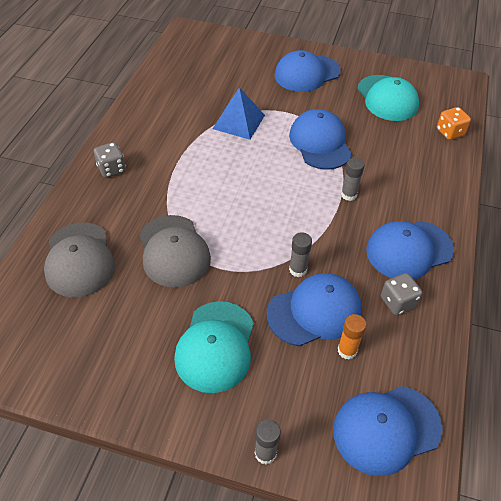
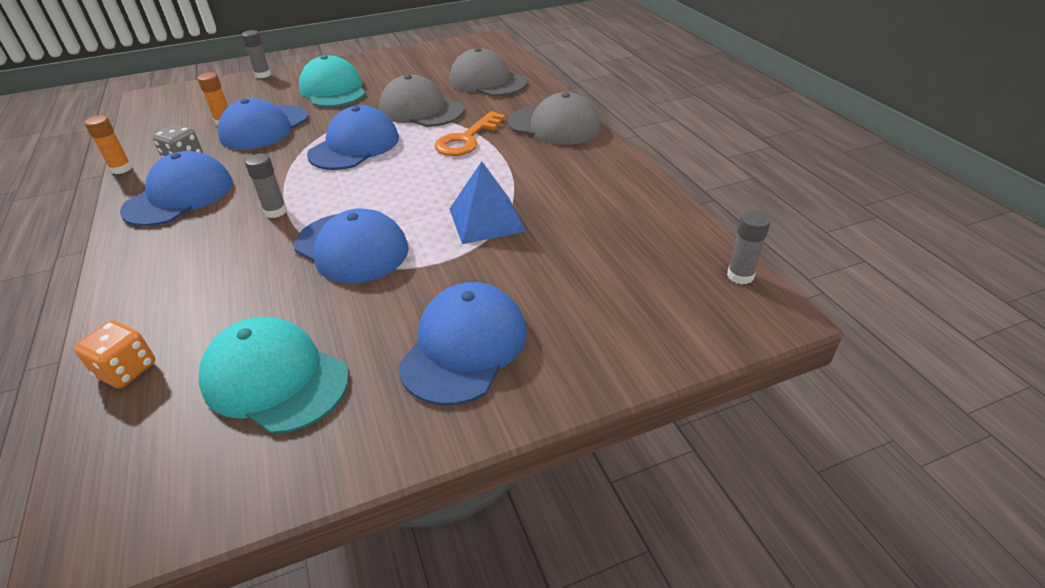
camera: 145 degrees right, 10 degrees down
(111, 169) = (554, 125): grey dice -> grey cap
(180, 191) = (467, 139): none -> orange key
(298, 269) = (297, 141): grey glue stick -> grey glue stick (740, 275)
(386, 429) = (178, 106): blue cap -> blue cap (354, 146)
(453, 321) = (121, 169): none -> orange glue stick

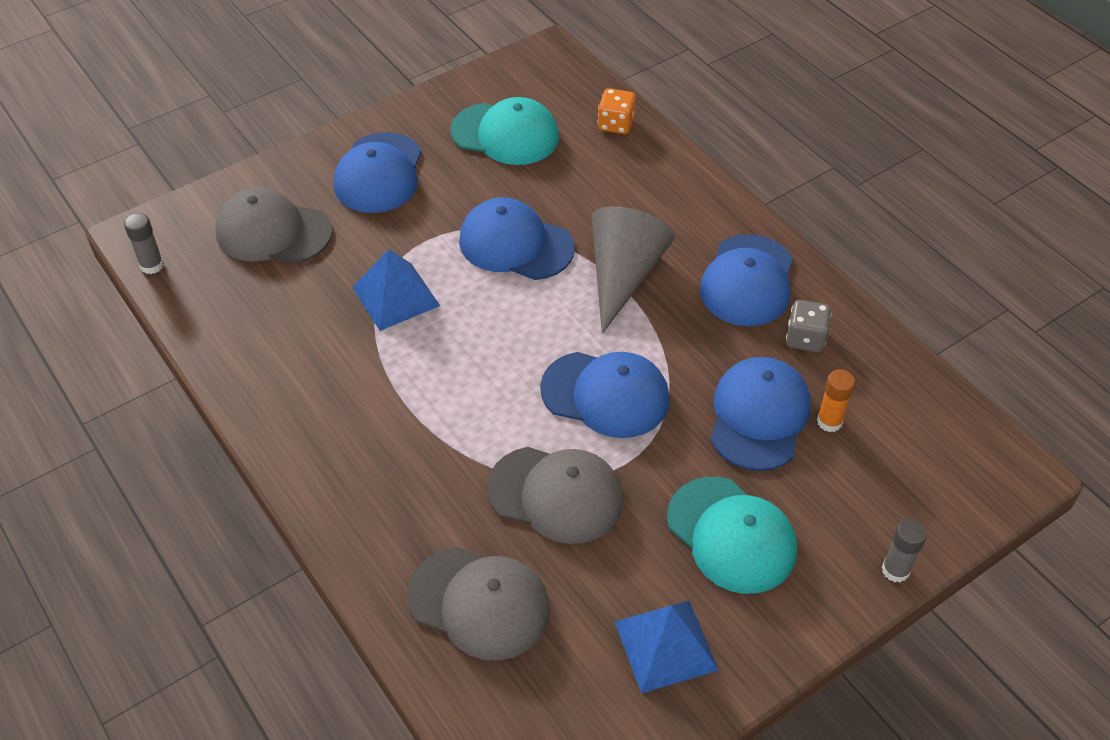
camera: 165 degrees right, 10 degrees up
(121, 169) = (864, 311): orange glue stick -> none
(275, 211) = (623, 275): grey glue stick -> grey cone
(354, 146) = (605, 394): blue cap -> blue cap turned 90 degrees counterclockwise
(400, 65) = (666, 645): none -> blue pyramid
(467, 139) = (461, 430): orange key -> none
(554, 125) = (345, 481): grey cap -> grey cap (273, 232)

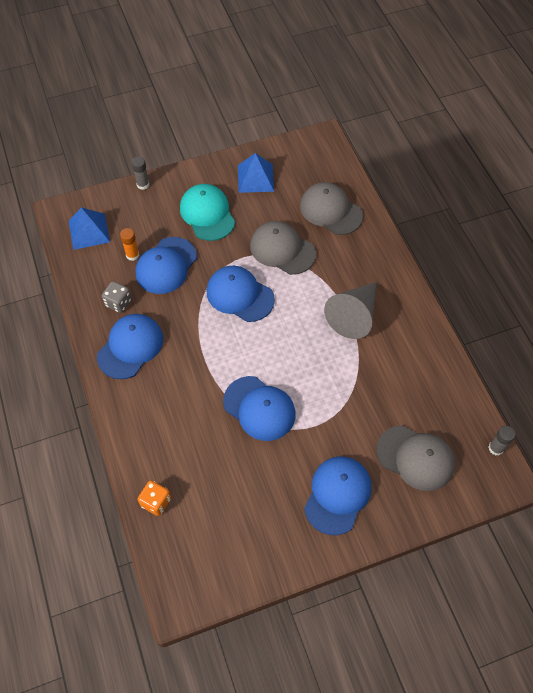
camera: 165 degrees left, 10 degrees up
(395, 296) = (342, 386): blue pyramid -> blue pyramid (89, 231)
(505, 134) = (238, 512): turquoise cap -> none
(623, 275) = (201, 368): grey cone -> grey cone (354, 315)

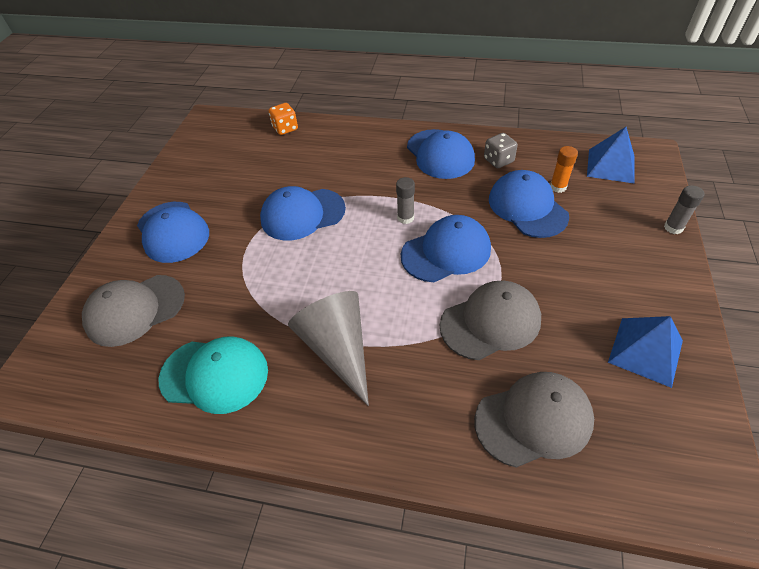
camera: 125 degrees right, 10 degrees down
(207, 214) = (593, 270): turquoise cap -> turquoise cap (215, 375)
(496, 448) = (58, 395): grey glue stick -> grey glue stick (405, 218)

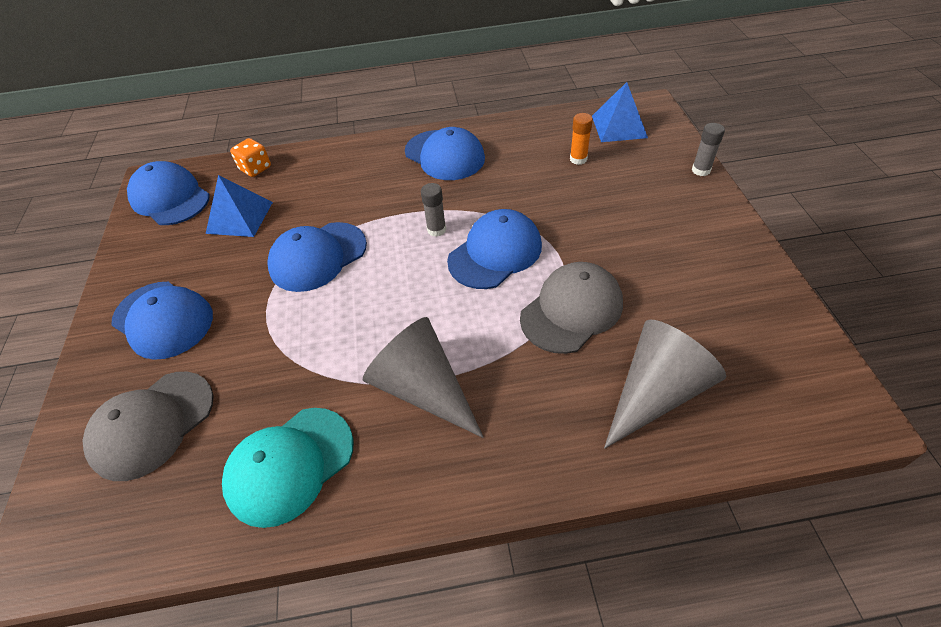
camera: 20 degrees left, 0 degrees up
(215, 375) = (290, 465): turquoise cap -> turquoise cap turned 150 degrees clockwise
(498, 160) = (508, 147): grey dice -> none
(527, 207) = (557, 186): blue cap -> blue cap (170, 198)
(533, 420) = (656, 392): grey cap -> grey cone
(645, 351) = (728, 292): blue pyramid -> blue pyramid (240, 217)

